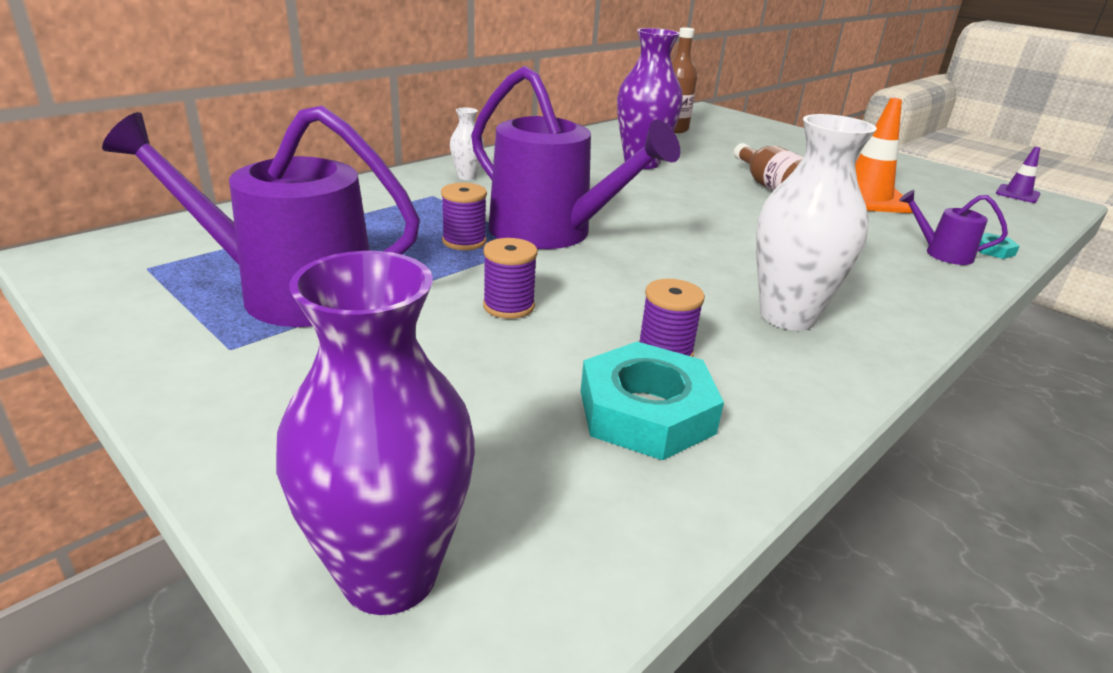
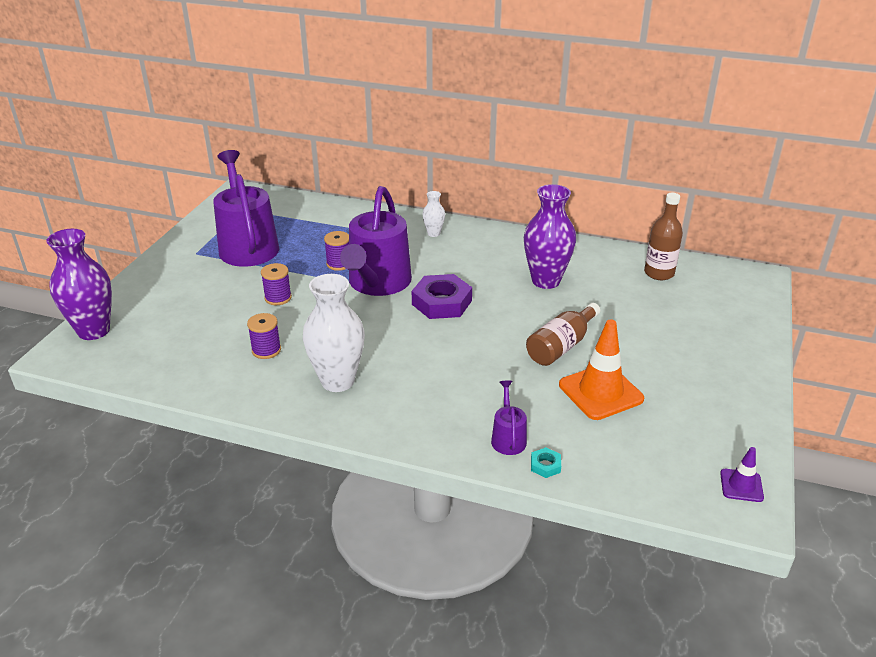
camera: 65 degrees right, 5 degrees up
(638, 213) = (442, 302): none -> purple nut
(646, 412) = (211, 356): turquoise nut -> none

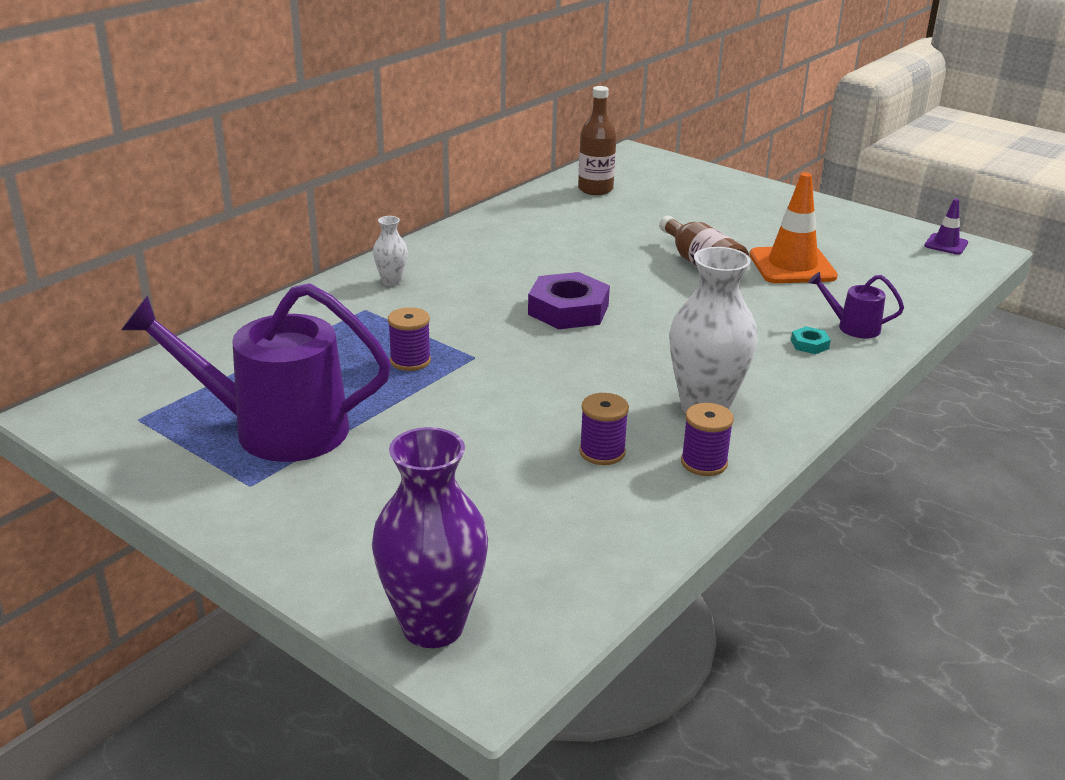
camera: 70 degrees left, 5 degrees down
(278, 298) = (466, 424): purple spool -> purple spool (704, 463)
(377, 283) = (488, 342): purple watering can -> none
(545, 281) = (566, 243): purple vase -> none
(545, 465) = (901, 318): turquoise nut -> turquoise nut (809, 344)

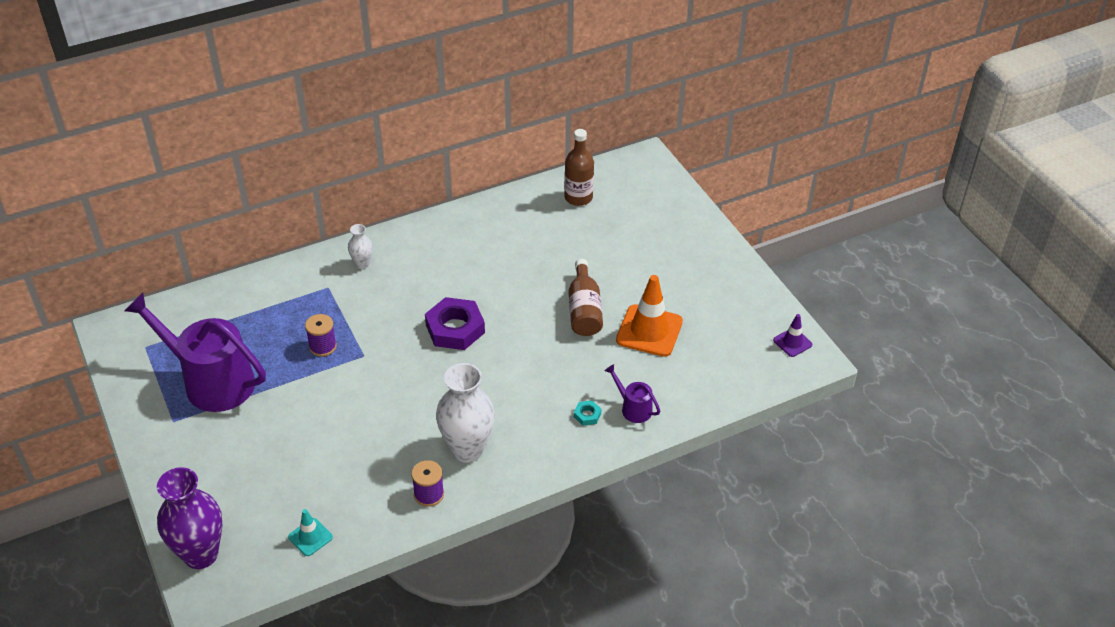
camera: 25 degrees right, 15 degrees up
(587, 554) = (310, 537): none -> turquoise traffic cone
(602, 452) = (377, 464): purple spool -> none

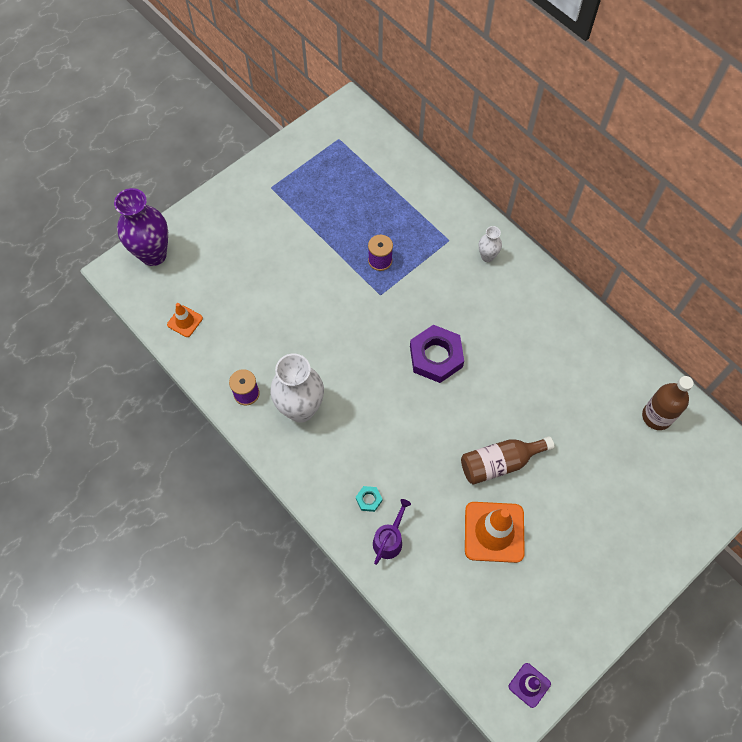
camera: 75 degrees right, 20 degrees up
(211, 381) = (317, 197): purple watering can -> none
(310, 537) = (185, 321): turquoise traffic cone -> orange traffic cone

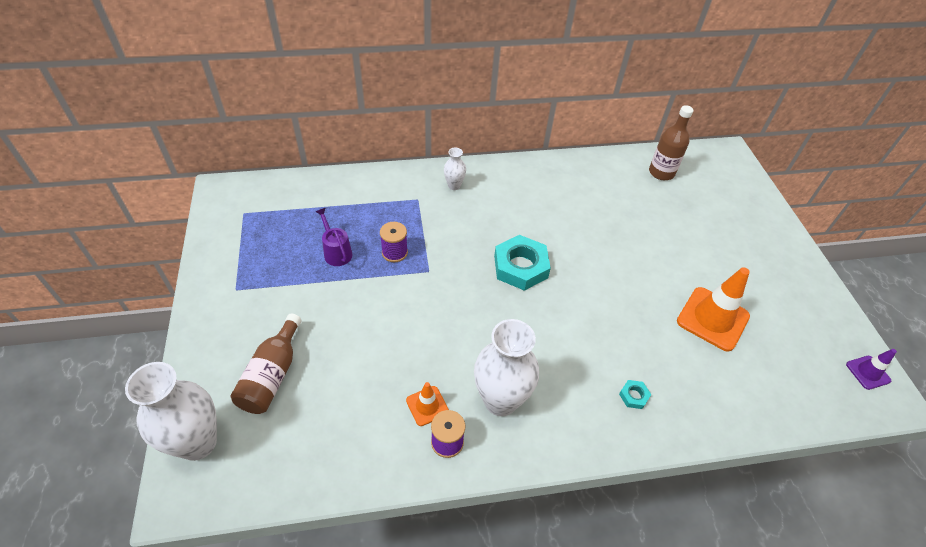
camera: 60 degrees left, 15 degrees down
(153, 254) = (198, 443): purple vase -> white vase
(185, 321) = (311, 457): orange traffic cone -> orange traffic cone (427, 406)
(389, 540) = (684, 402): purple watering can -> purple watering can (336, 252)
(436, 357) = (521, 267): purple nut -> turquoise nut
(500, 463) = (649, 280): brown bottle -> brown bottle (272, 375)

